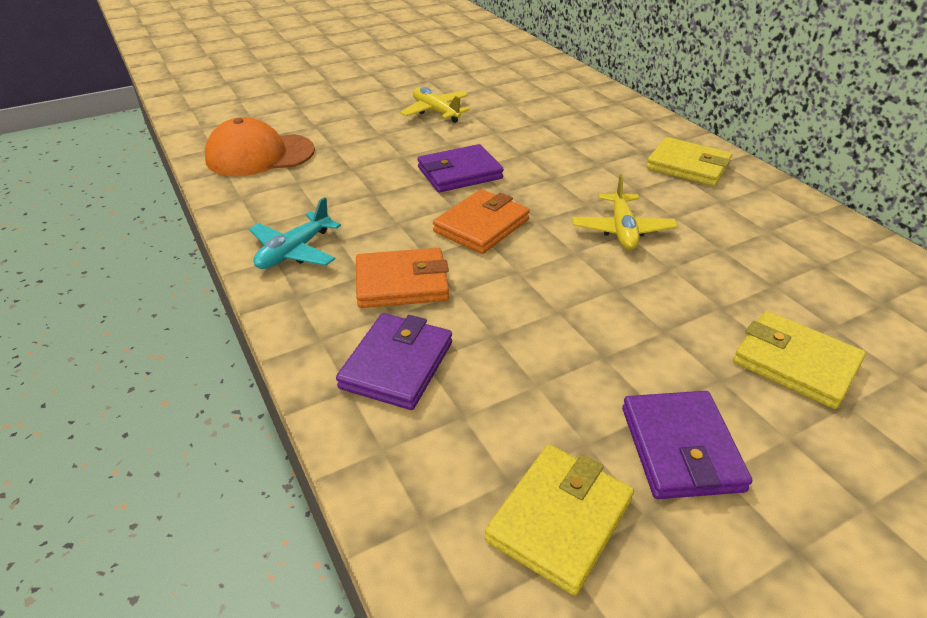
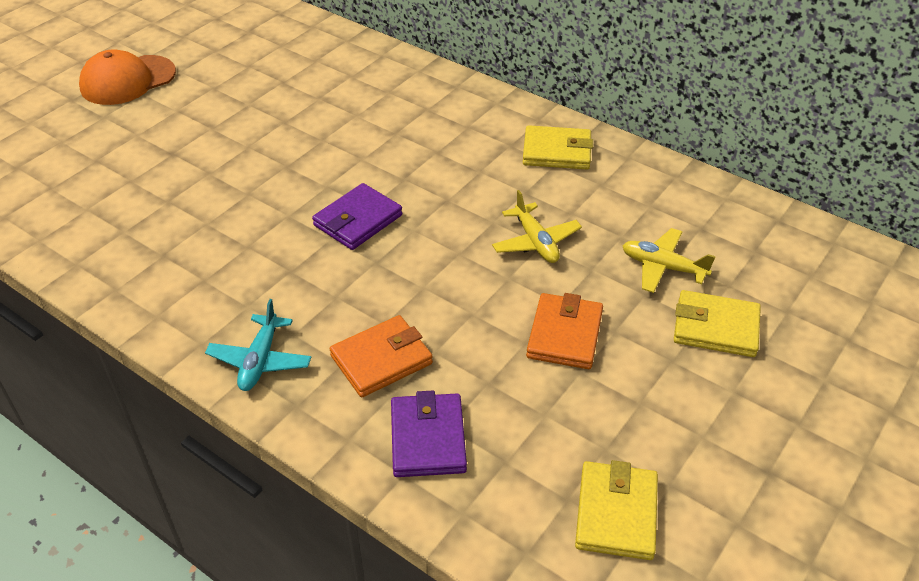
camera: 25 degrees left, 5 degrees up
(259, 155) = (137, 258): orange cap -> orange cap (128, 80)
(435, 112) = (285, 148): yellow plane -> yellow plane (663, 267)
(481, 226) = (414, 275): orange wallet -> orange wallet (564, 334)
(681, 448) = (669, 427): purple wallet -> none

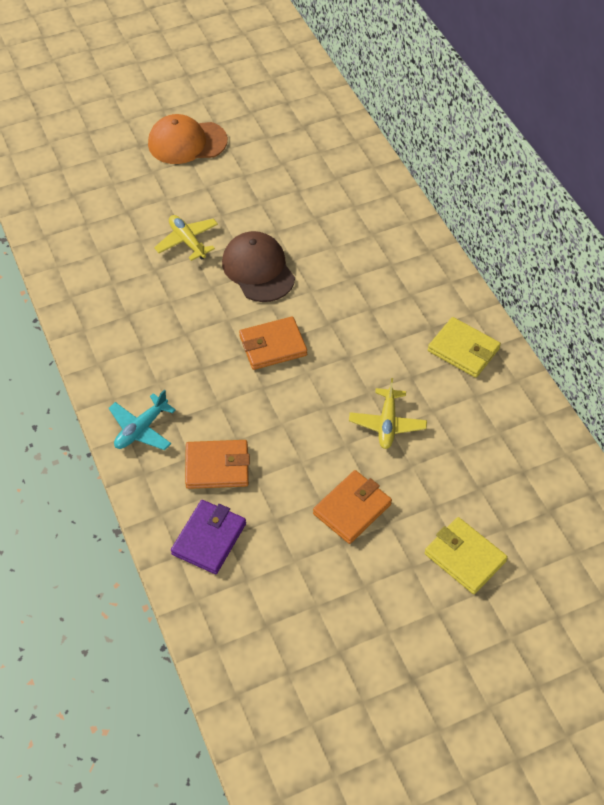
camera: 30 degrees right, 10 degrees up
(289, 160) = (258, 269): none -> brown cap
(358, 220) = (273, 346): purple wallet -> orange wallet
(616, 513) = (290, 651): yellow wallet -> none
(663, 267) = (465, 490): yellow plane -> yellow plane (187, 241)

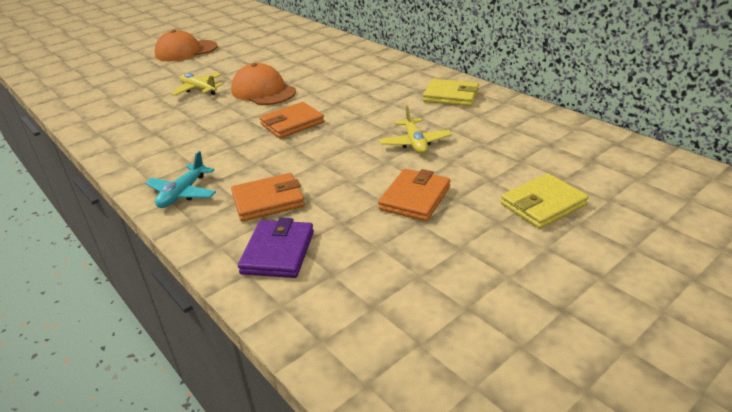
camera: 15 degrees left, 20 degrees down
(258, 269) = (263, 91): brown cap -> orange cap
(465, 557) = (543, 204): yellow wallet -> yellow wallet turned 60 degrees counterclockwise

